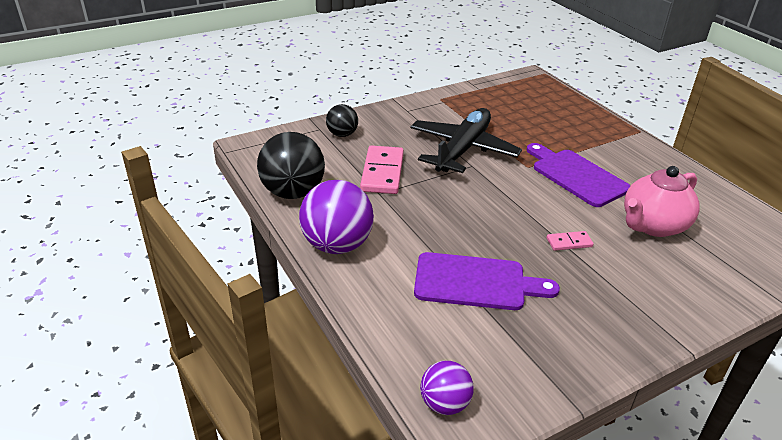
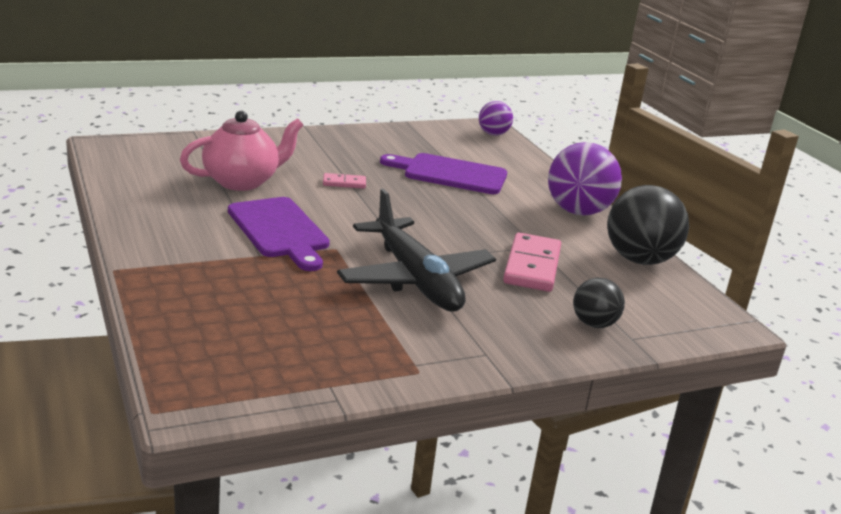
camera: 175 degrees left, 10 degrees down
(462, 150) = (415, 279): black plane -> black plane turned 60 degrees counterclockwise

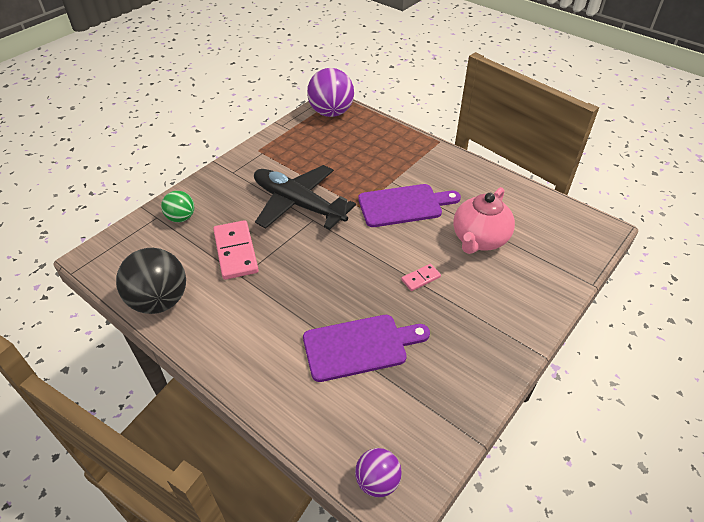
camera: 155 degrees right, 20 degrees up
(280, 230) = (404, 205): purple cutting board -> purple cutting board turned 135 degrees clockwise
(578, 211) = (224, 348): purple ball -> purple ball (331, 113)
(594, 324) = (181, 218): black ball -> green ball

